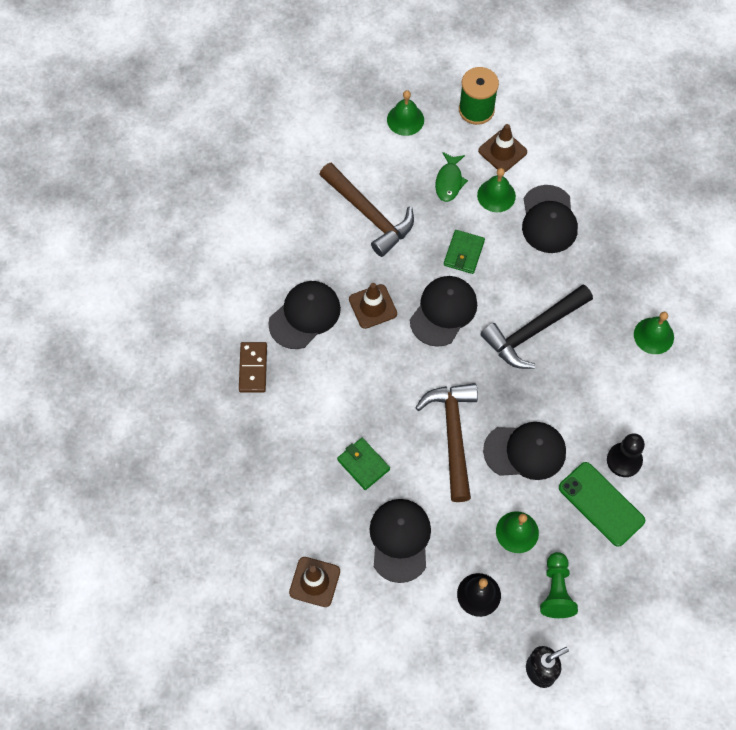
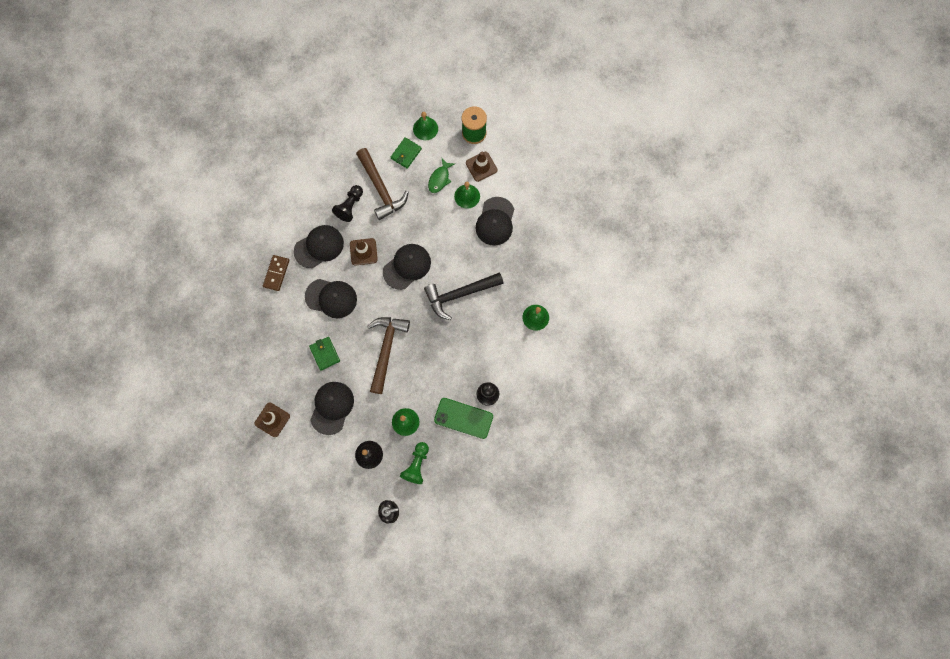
camera: 15 degrees right, 10 degrees up
(332, 249) = (350, 206): none -> black pawn
(463, 253) = (433, 230): green wallet -> green wallet (406, 154)
(525, 451) = (428, 372): black cap -> black cap (331, 298)
(601, 504) = (463, 418): green phone -> green phone turned 45 degrees counterclockwise

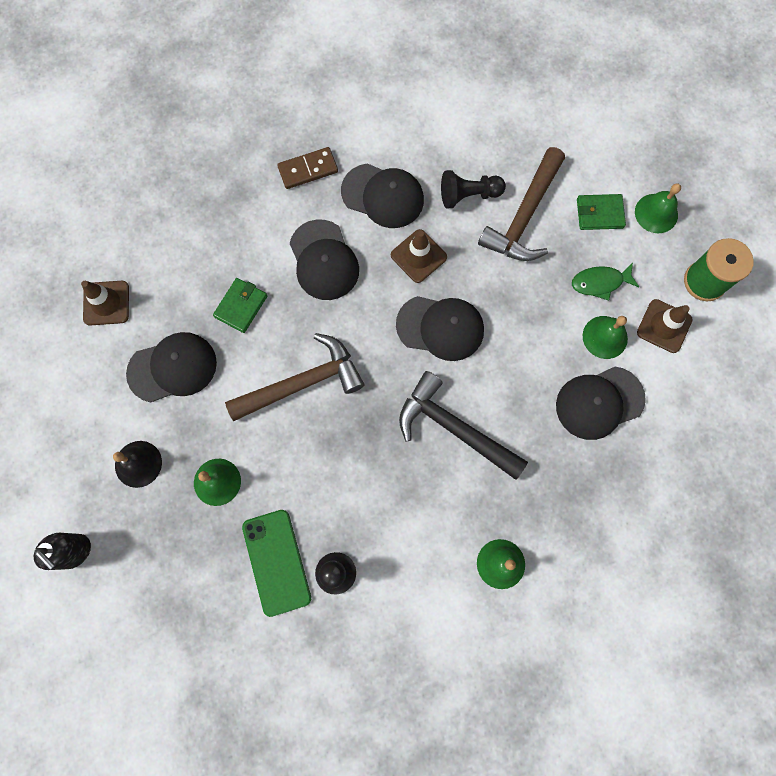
camera: 55 degrees right, 0 degrees up
(417, 465) = (165, 542): green pawn -> none

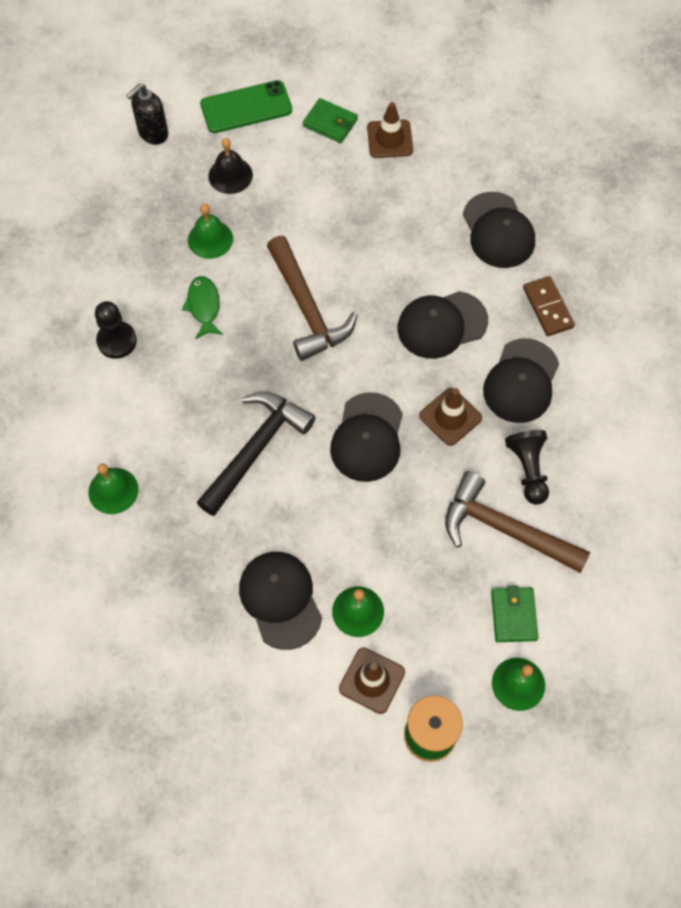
camera: 90 degrees right, 10 degrees down
(172, 368) = (323, 197): black cap -> black cap (498, 231)
(241, 306) = (388, 251): green wallet -> green wallet (330, 123)
(276, 562) = (131, 291): green phone -> green phone (246, 107)
(600, 283) = (424, 610): green fish -> green fish (204, 306)

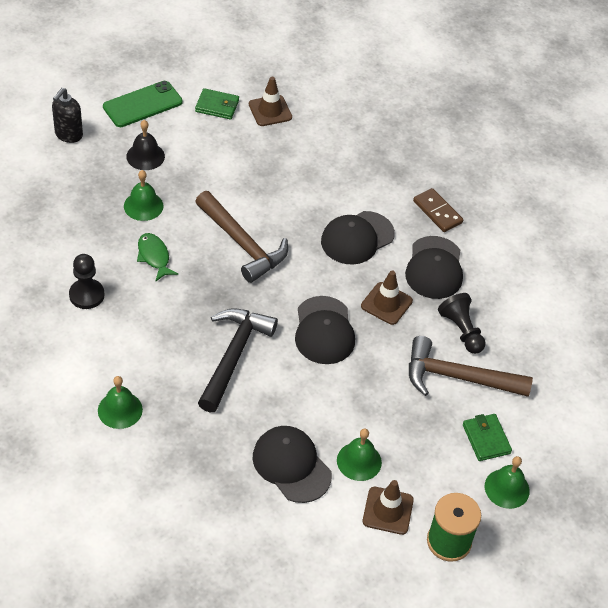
camera: 20 degrees left, 15 degrees down
(498, 231) = (379, 163): black cap -> none

